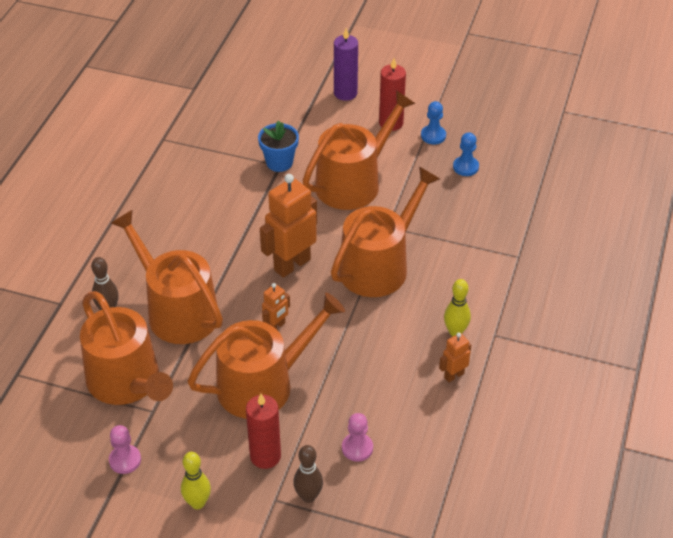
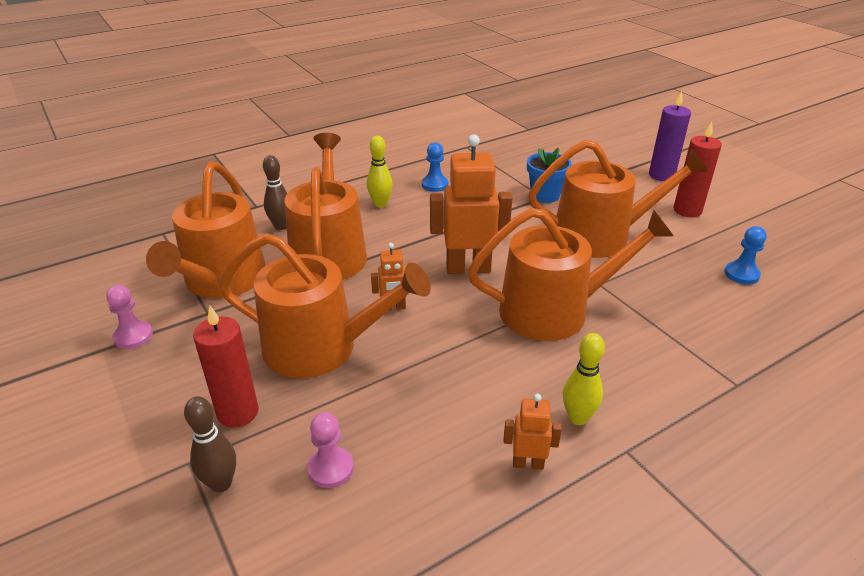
camera: 40 degrees right, 10 degrees down
(197, 503) = (127, 413): yellow bowling pin -> yellow bowling pin (380, 204)
(433, 136) = (726, 236): blue pawn -> blue pawn (435, 185)

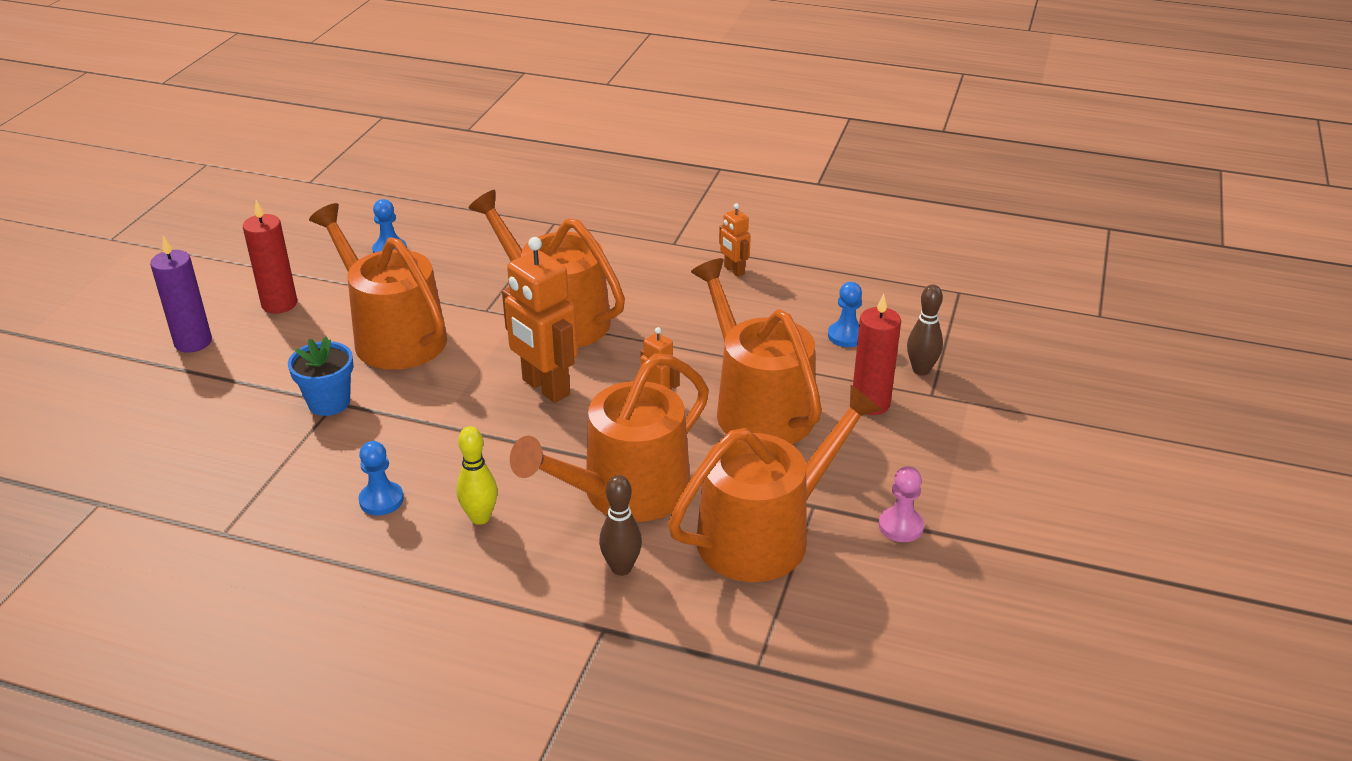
camera: 130 degrees left, 0 degrees up
(330, 468) = (846, 336): pink pawn -> blue pawn
(577, 418) = (669, 267): yellow bowling pin -> none

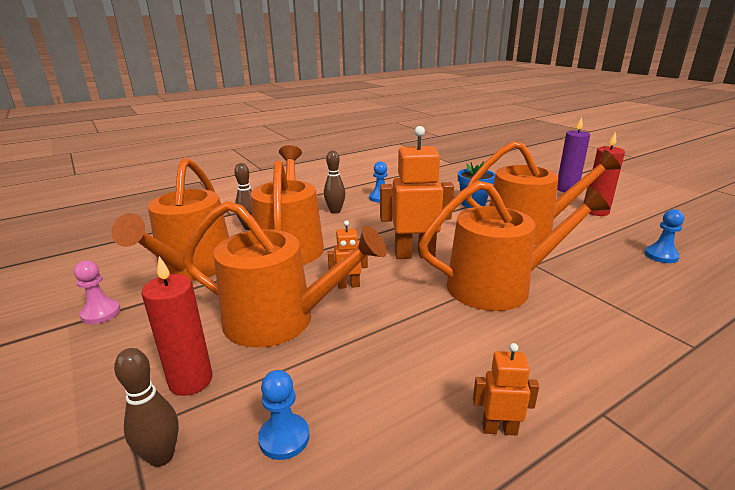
camera: 130 degrees right, 10 degrees down
(480, 517) = (335, 211): yellow bowling pin -> brown bowling pin

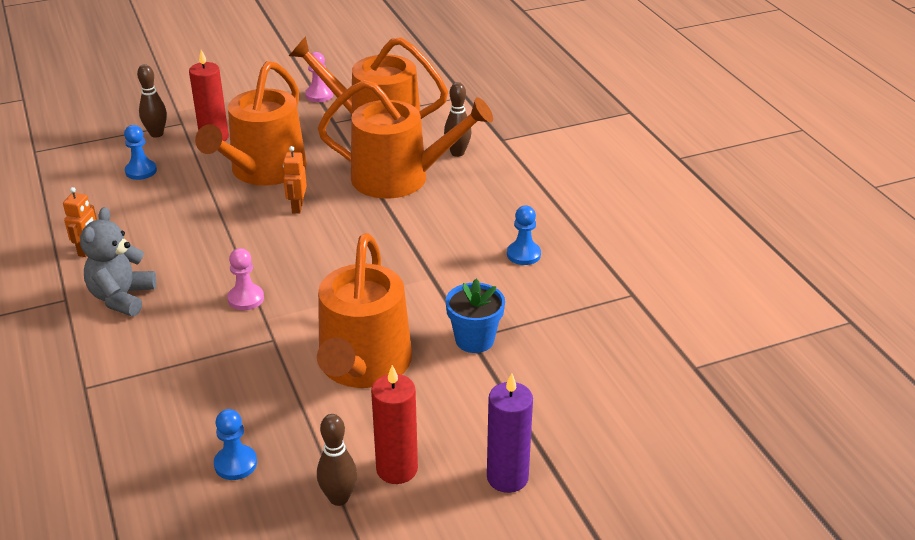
camera: 100 degrees right, 10 degrees up
(335, 211) = (486, 212): brown bowling pin -> brown bowling pin (339, 498)
(414, 255) = (339, 256): orange robot -> none
(498, 286) = (246, 299): orange watering can -> pink pawn
(559, 363) = (122, 298): none -> grey teddy bear

